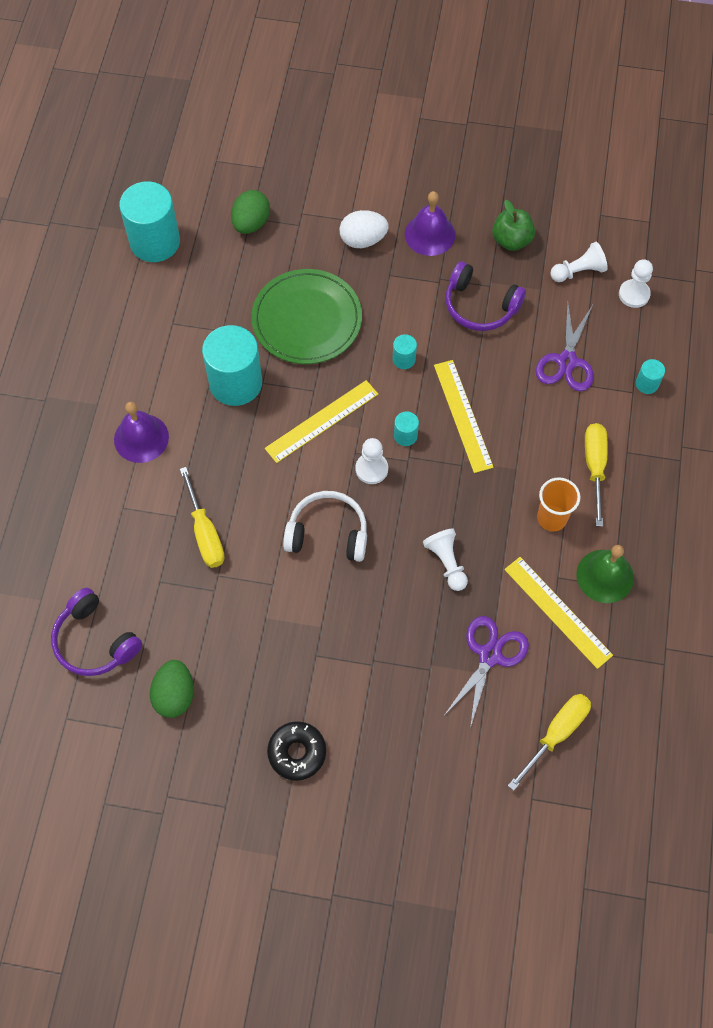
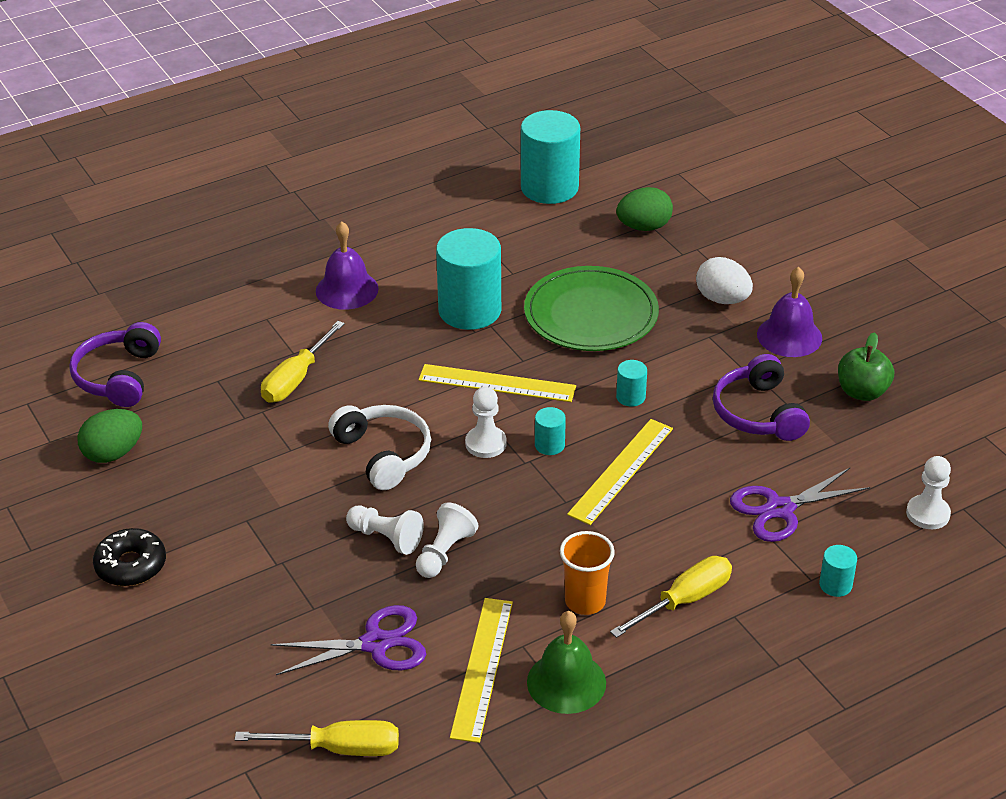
camera: 50 degrees right, 25 degrees down
(578, 271) = (895, 458): white pawn -> white pawn (386, 538)

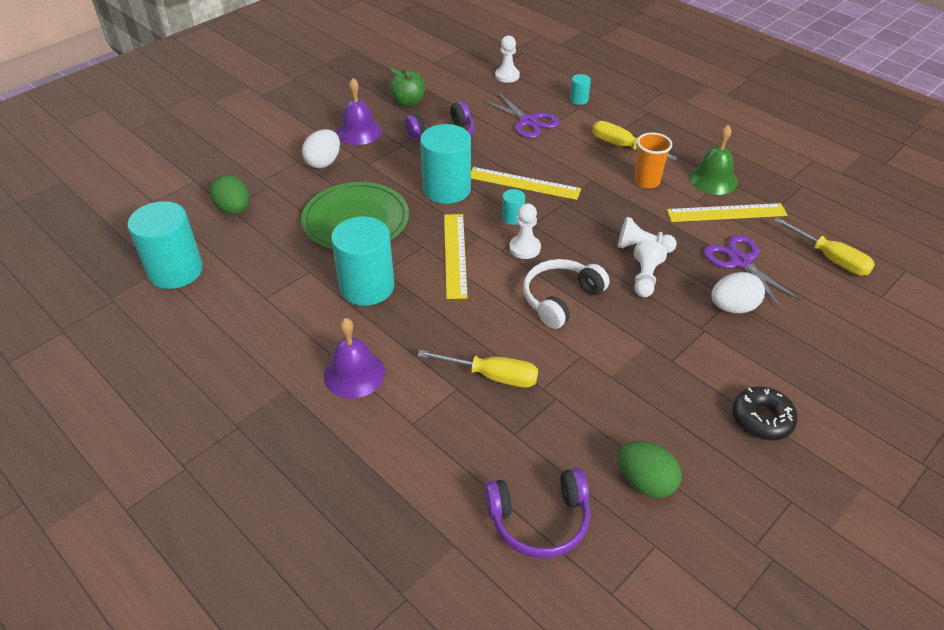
camera: 105 degrees left, 5 degrees up
(299, 603) = (733, 307): none -> white egg
(339, 748) = (830, 259): yellow screwdriver -> yellow screwdriver turned 150 degrees clockwise
(630, 397) = (447, 189): turquoise cylinder -> turquoise cylinder, size x2.27

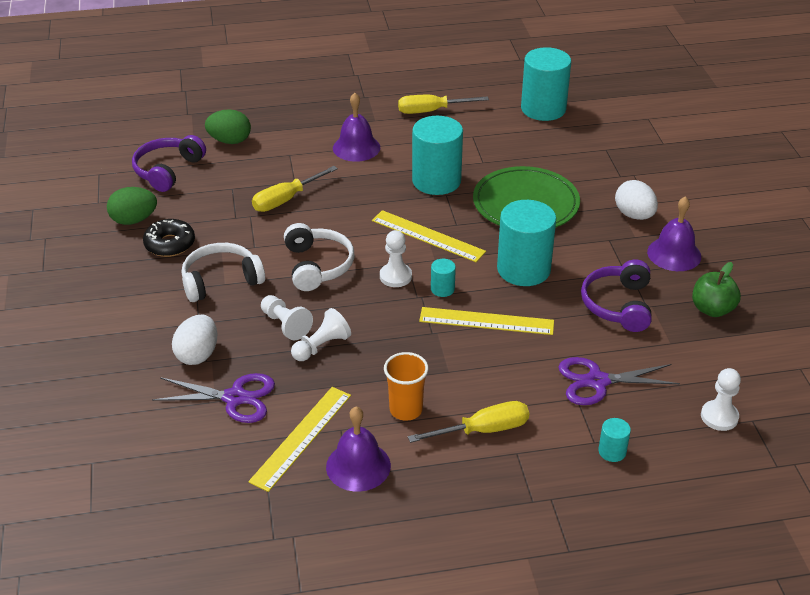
camera: 125 degrees right, 5 degrees down
(234, 209) = (600, 151): green egg -> green egg (230, 141)
(523, 183) = (486, 321): yellow ruler -> yellow ruler turned 45 degrees clockwise
(646, 348) = (221, 281): none -> white headphones
(713, 179) = (358, 466): green bell -> purple bell
(762, 419) = (100, 298): black donut -> black donut (170, 244)
(830, 259) = (166, 466): yellow screwdriver -> yellow screwdriver (431, 111)

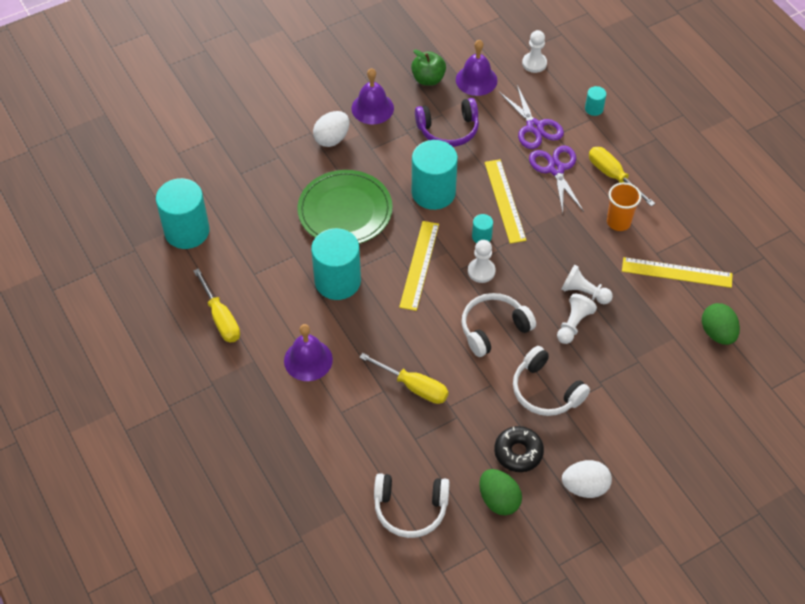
camera: 110 degrees left, 15 degrees up
(168, 170) = (410, 508): purple headphones -> white headphones
(198, 354) = (636, 369): white egg -> white egg (585, 487)
(230, 141) = (338, 475): green egg -> green egg (717, 333)
(235, 398) = (664, 326): purple scissors -> purple scissors (556, 169)
(358, 466) = (682, 233): purple bell -> purple bell (476, 80)

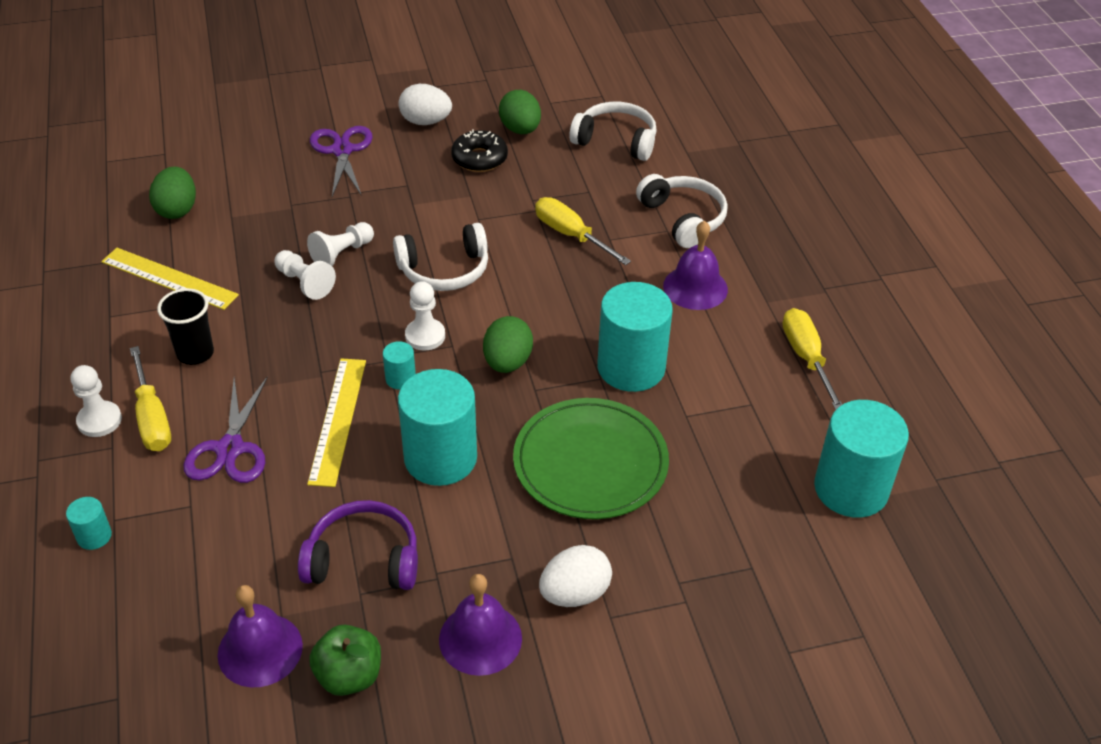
camera: 165 degrees left, 10 degrees down
(419, 265) = (507, 362): yellow ruler -> green egg
(534, 63) = (130, 658): white pawn -> white pawn (99, 420)
(534, 127) = (216, 527): purple scissors -> purple scissors (342, 150)
(546, 391) = (417, 201): white headphones -> white headphones (683, 219)
(618, 222) = (195, 353): orange cup -> black cup

